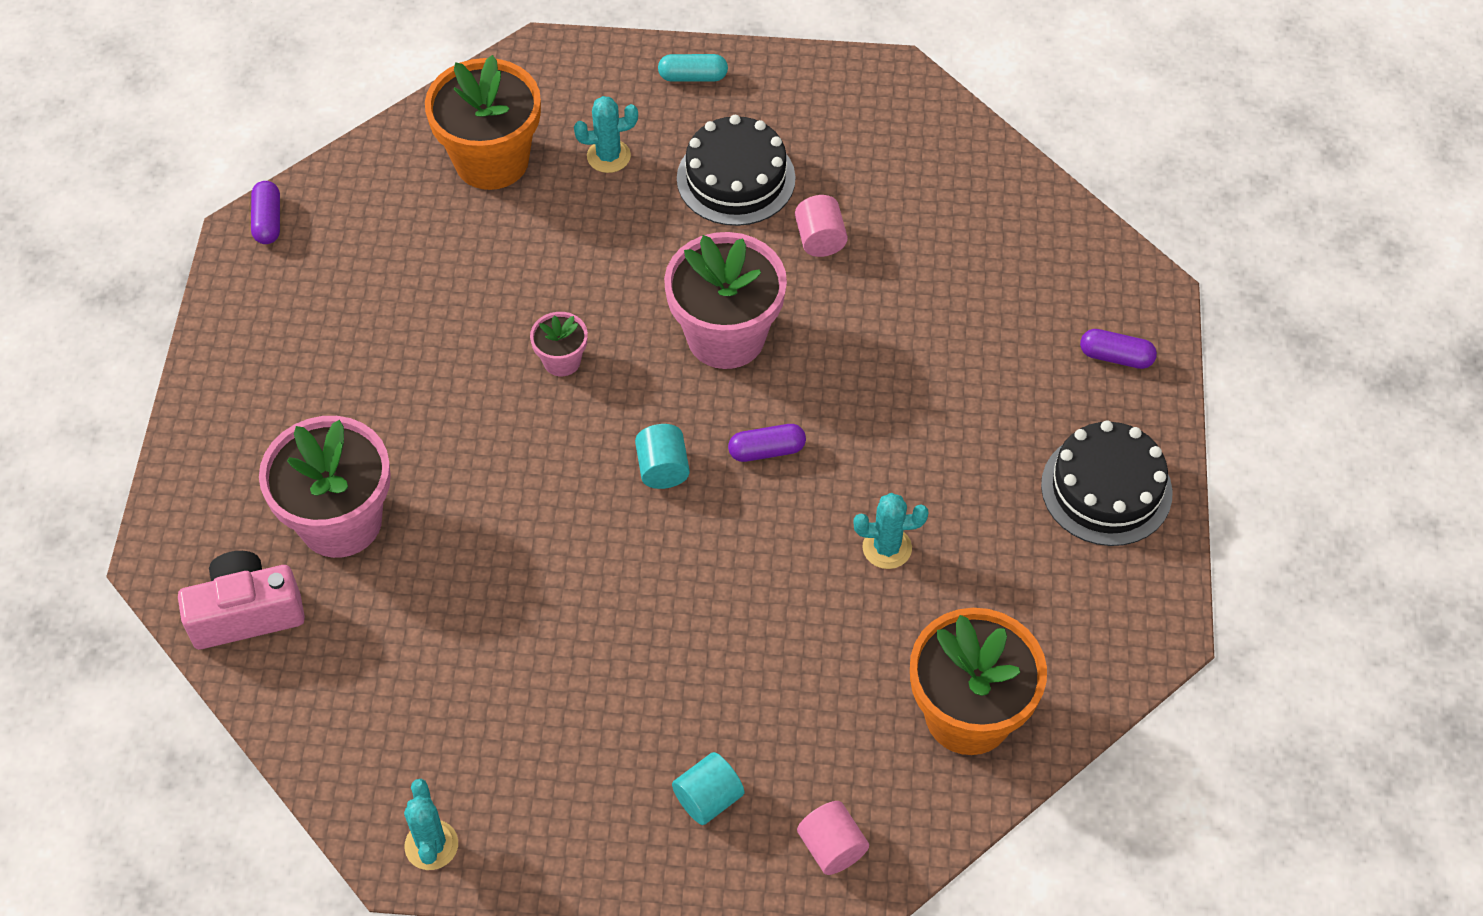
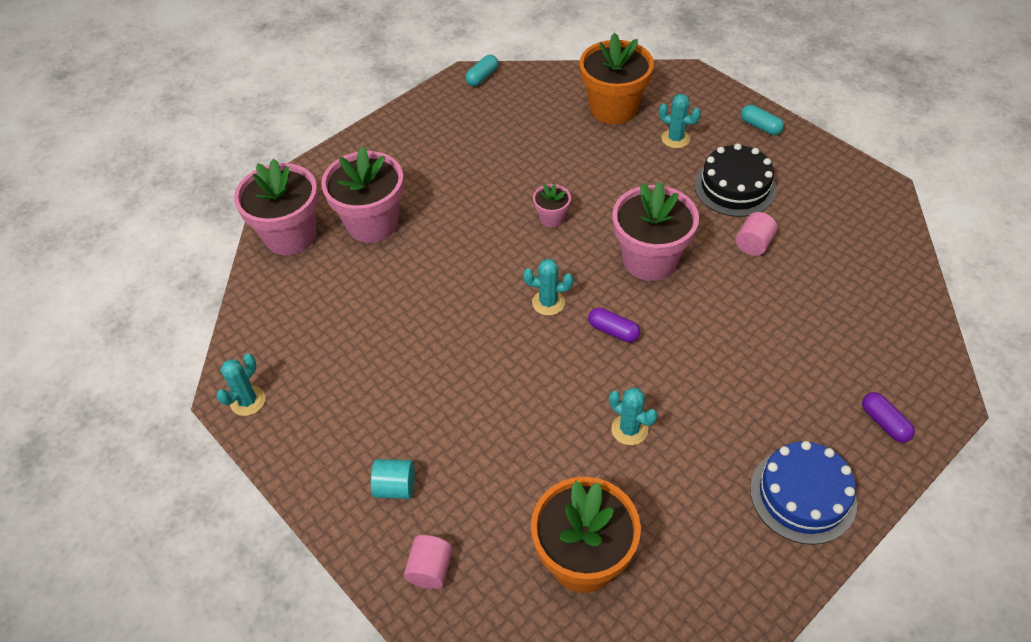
camera: 45 degrees right, 5 degrees down
(246, 613) = (290, 235): pink camera -> pink flower pot
(268, 221) = (482, 77): purple capsule -> turquoise capsule
(663, 469) = (548, 302): turquoise cylinder -> turquoise cactus
(1106, 489) = (803, 495): black cake -> blue cake

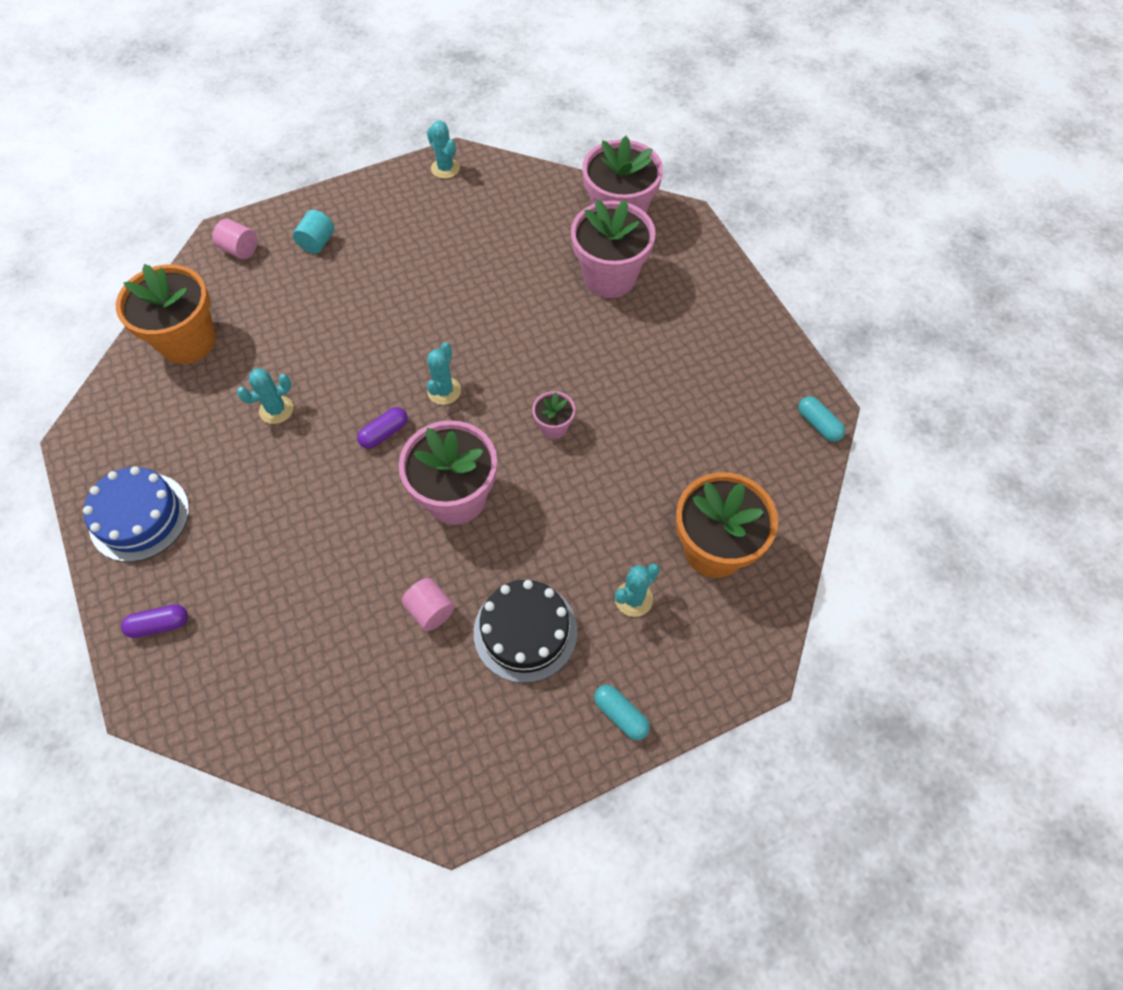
camera: 105 degrees right, 10 degrees up
(760, 126) = (620, 715): turquoise capsule -> turquoise capsule turned 75 degrees clockwise

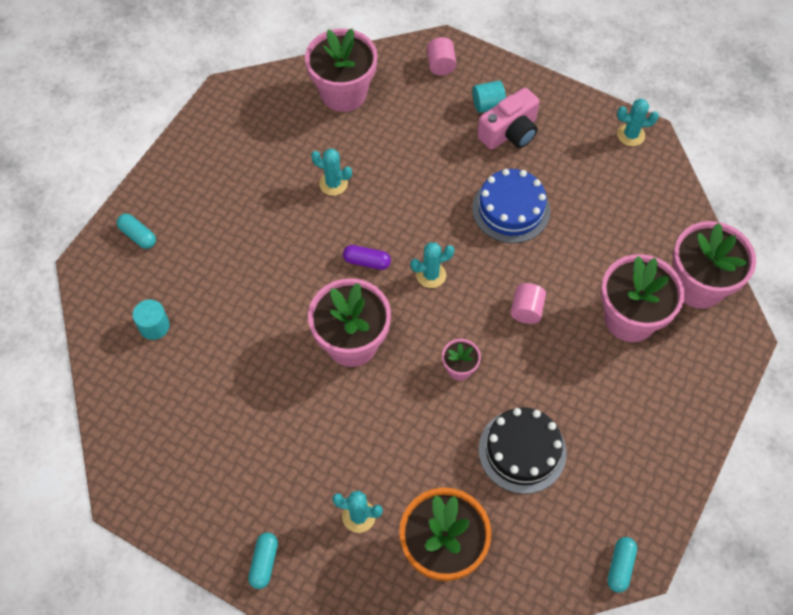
camera: 55 degrees right, 0 degrees up
(139, 516) = (199, 168): blue cake -> blue cake (511, 209)
(159, 625) = (138, 235): purple capsule -> turquoise capsule
(188, 341) = (343, 93): orange flower pot -> pink flower pot
(280, 671) = (154, 326): none -> turquoise cylinder
(360, 245) = (509, 132): none -> pink camera
(430, 610) = (256, 386): pink cylinder -> pink cylinder (526, 310)
(445, 168) = (631, 135): turquoise cactus -> turquoise cactus turned 75 degrees clockwise
(525, 631) = (282, 458): black cake -> black cake (522, 451)

